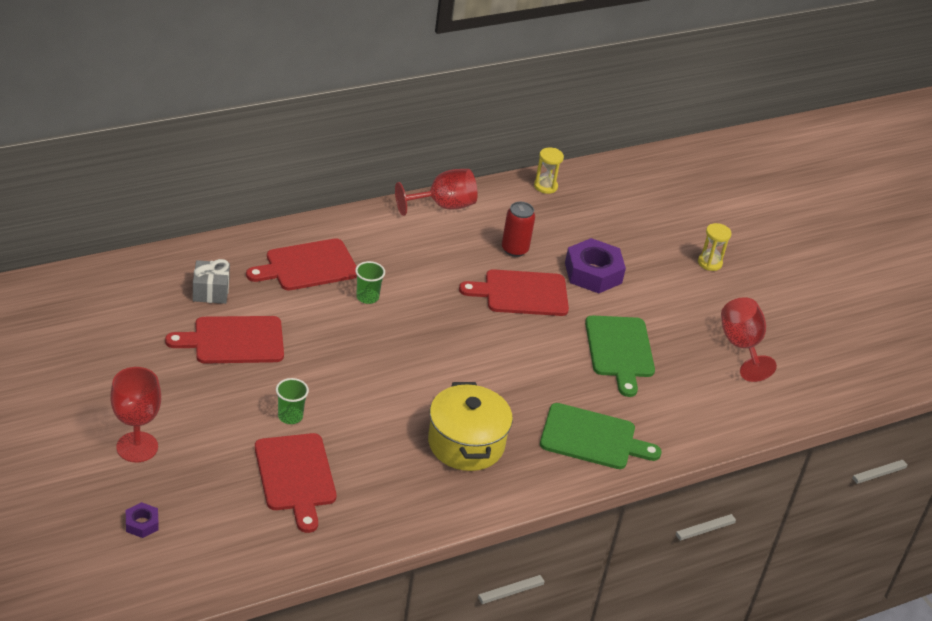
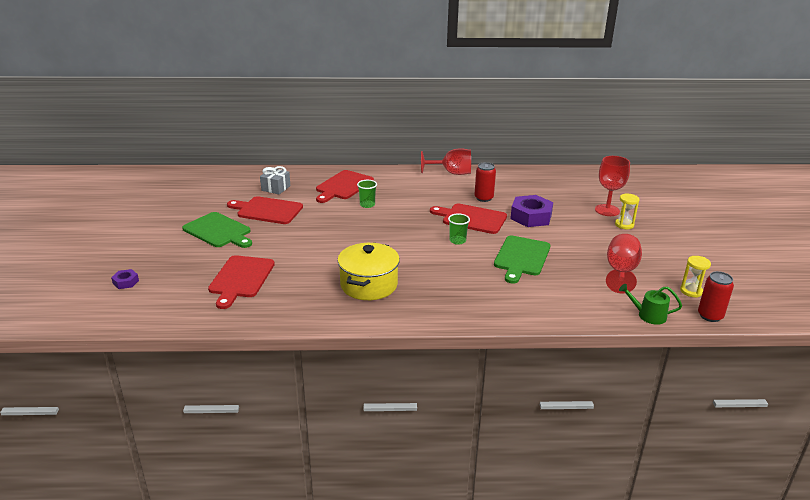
camera: 30 degrees right, 10 degrees down
(137, 447) = (162, 246): red goblet -> red goblet (607, 210)
(290, 416) = (266, 250): green cup -> green cup (457, 241)
(307, 266) = (343, 186): red cutting board -> red cutting board turned 60 degrees counterclockwise
(545, 186) = (528, 174): yellow hourglass -> yellow hourglass (691, 291)
(592, 438) = (464, 300): green cutting board -> green cutting board (218, 231)
(798, 408) = (648, 315): none -> green watering can
(859, 392) = (710, 316): none -> red can

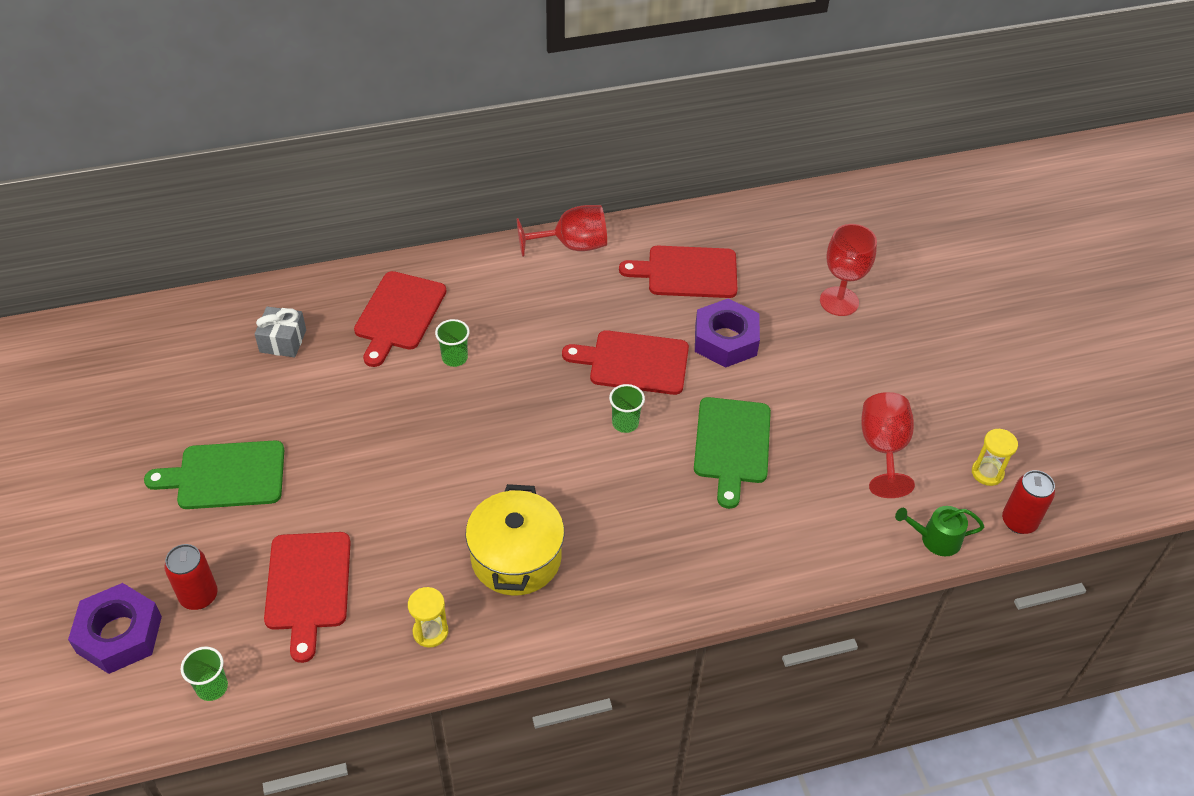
camera: 15 degrees left, 20 degrees up
(126, 282) = (119, 634): purple nut -> purple nut, size x2.08
(164, 311) = (212, 687): none -> green cup
(218, 231) = (226, 475): green cutting board -> green cutting board turned 150 degrees clockwise
(267, 210) = (290, 404): red cutting board -> red cutting board (687, 272)
(483, 198) = (640, 305): red can -> red can (199, 596)
(624, 225) = (870, 334): yellow hourglass -> yellow hourglass (430, 632)

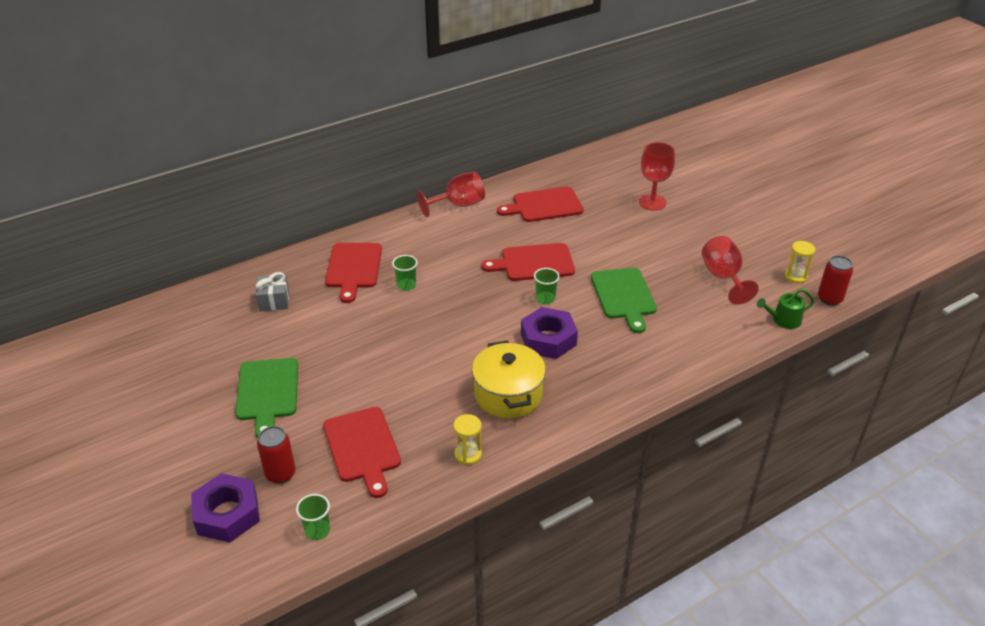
camera: 15 degrees left, 10 degrees down
(226, 475) = (267, 392): green cutting board -> green cutting board turned 75 degrees counterclockwise
(725, 340) = (589, 238): purple nut -> purple nut (548, 339)

